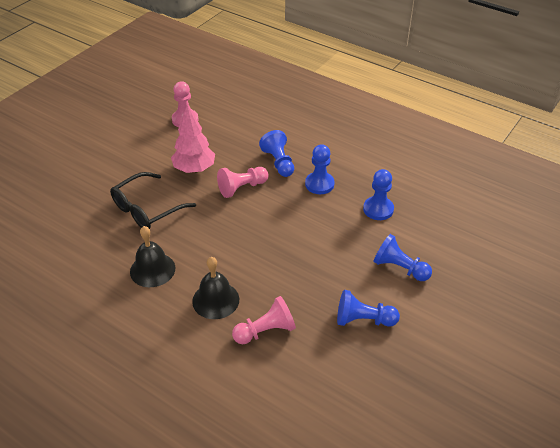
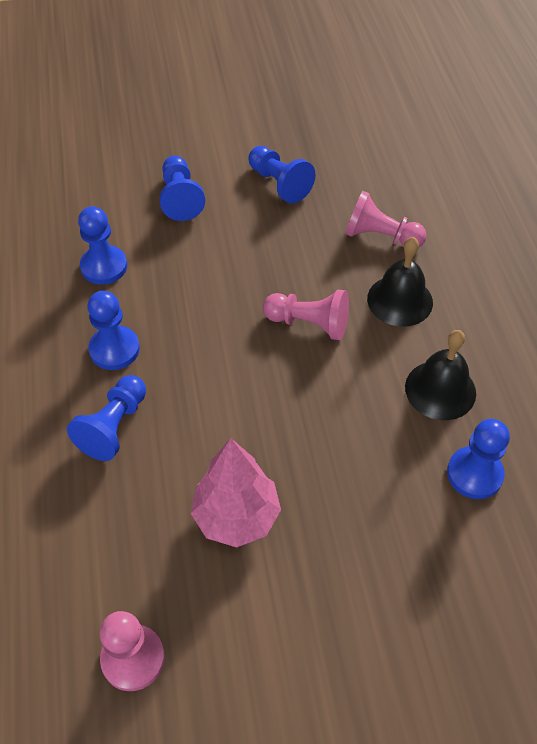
camera: 135 degrees left, 10 degrees up
(106, 245) = (474, 474): none -> blue pawn
(146, 209) = (372, 494): black glasses -> none
(242, 188) = (211, 424): pink pawn -> pink pawn (309, 324)

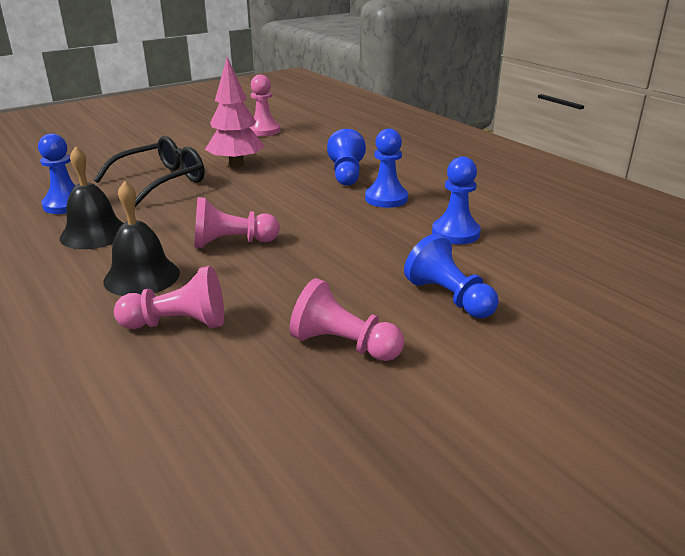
camera: 155 degrees right, 25 degrees down
(279, 184) = (343, 345): blue pawn -> pink pawn
(350, 500) = (161, 181): none -> black glasses

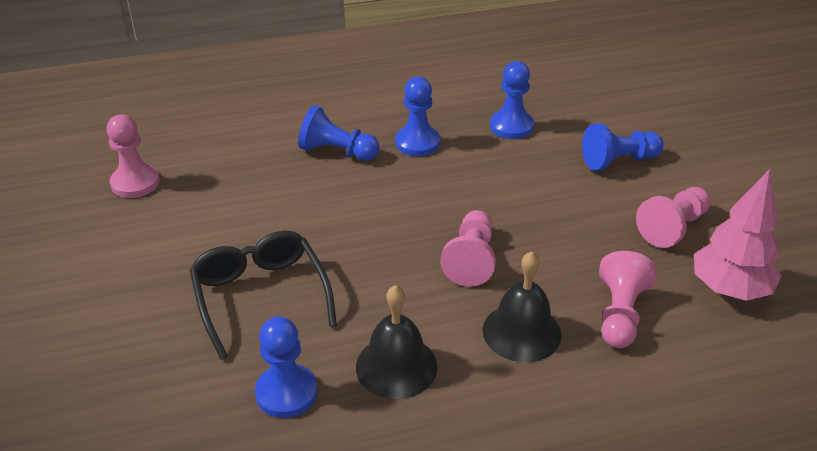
camera: 70 degrees left, 10 degrees up
(236, 164) = (248, 225): pink tree -> pink tree (729, 289)

